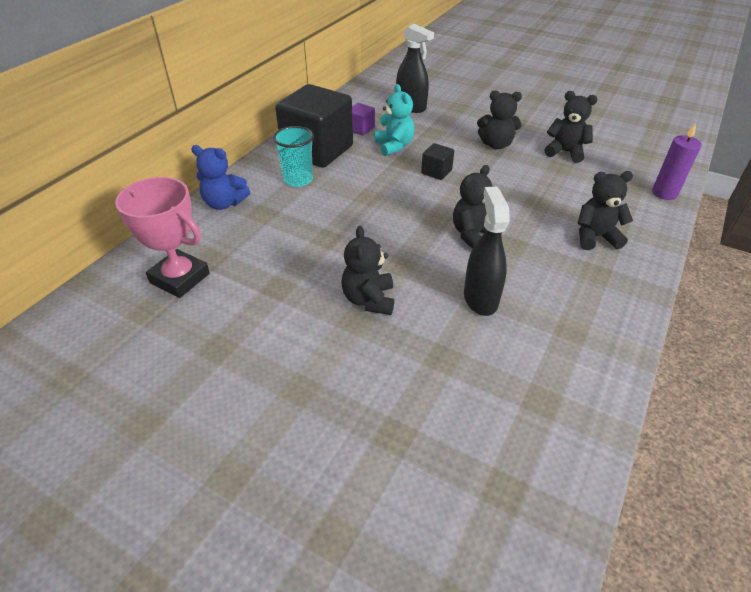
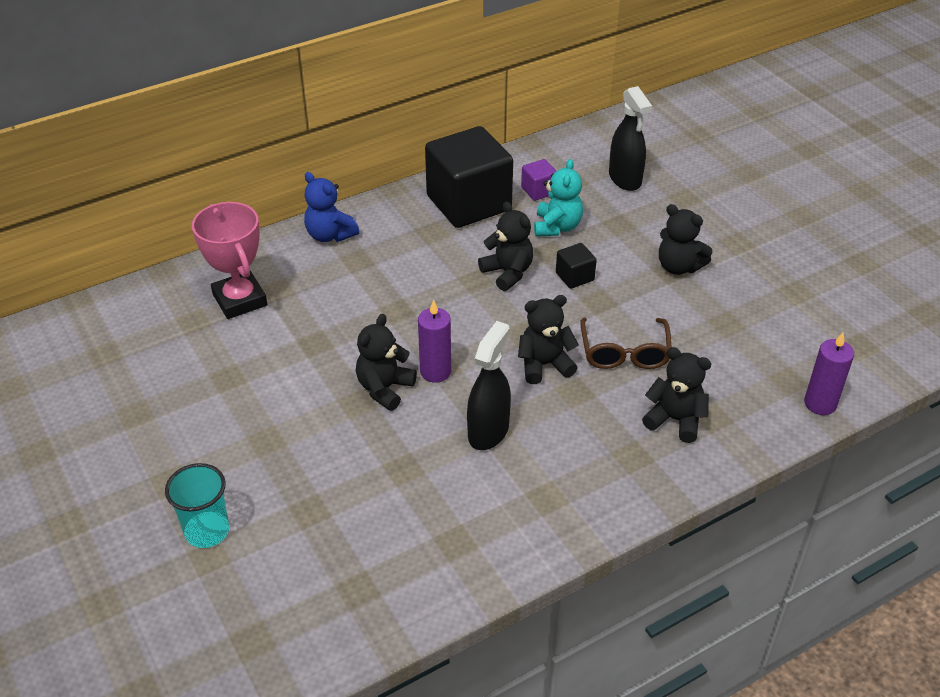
camera: 30 degrees right, 0 degrees up
(298, 180) = (420, 233): turquoise cup -> turquoise cup (207, 531)
(398, 271) = (435, 371): none -> purple candle
(517, 206) = (624, 352): none -> brown glasses
(565, 152) = (755, 306): black teddy bear -> black teddy bear (508, 273)

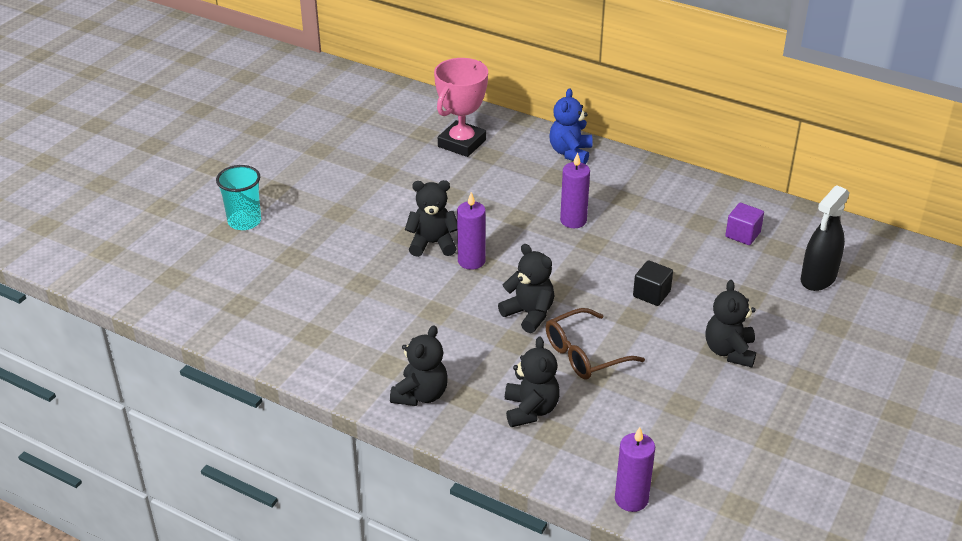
camera: 60 degrees right, 5 degrees down
(433, 278) = (573, 220): none -> purple candle
(468, 203) = (683, 204): black cube -> none
(488, 431) = (432, 311): black spray bottle -> none
(508, 273) = (618, 256): black teddy bear -> black teddy bear (421, 395)
(557, 227) = (705, 262): turquoise teddy bear -> none

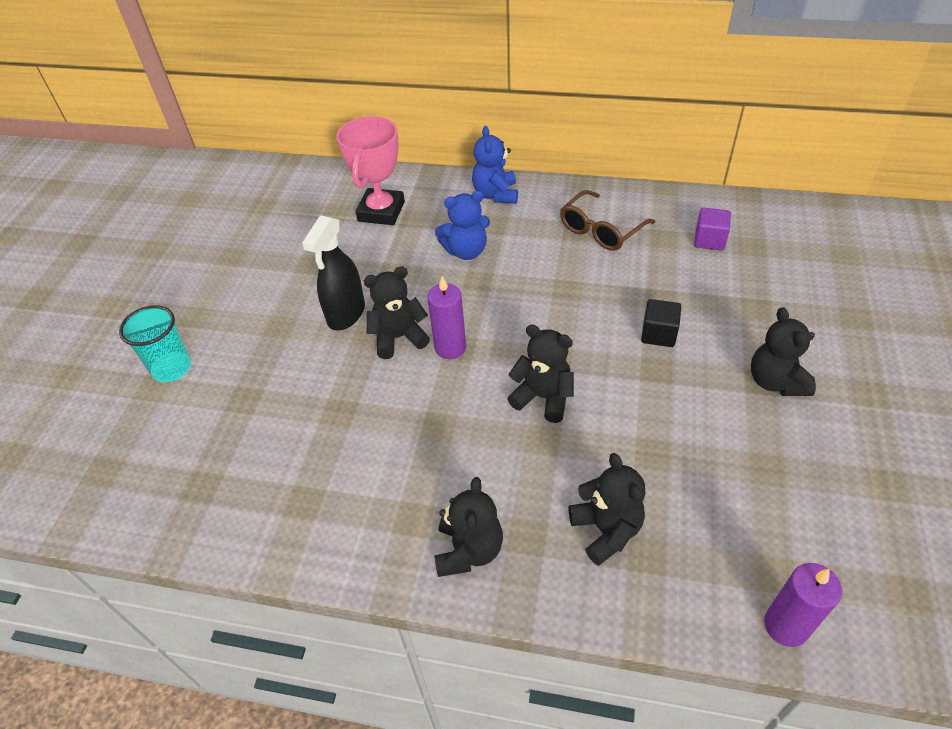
camera: 15 degrees left, 10 degrees up
(520, 192) = (466, 251): none -> blue teddy bear
(573, 220) = (535, 269): purple candle -> none
(585, 354) = (629, 432): brown glasses -> brown glasses (601, 229)
(818, 278) = (808, 269): black spray bottle -> black spray bottle (346, 314)

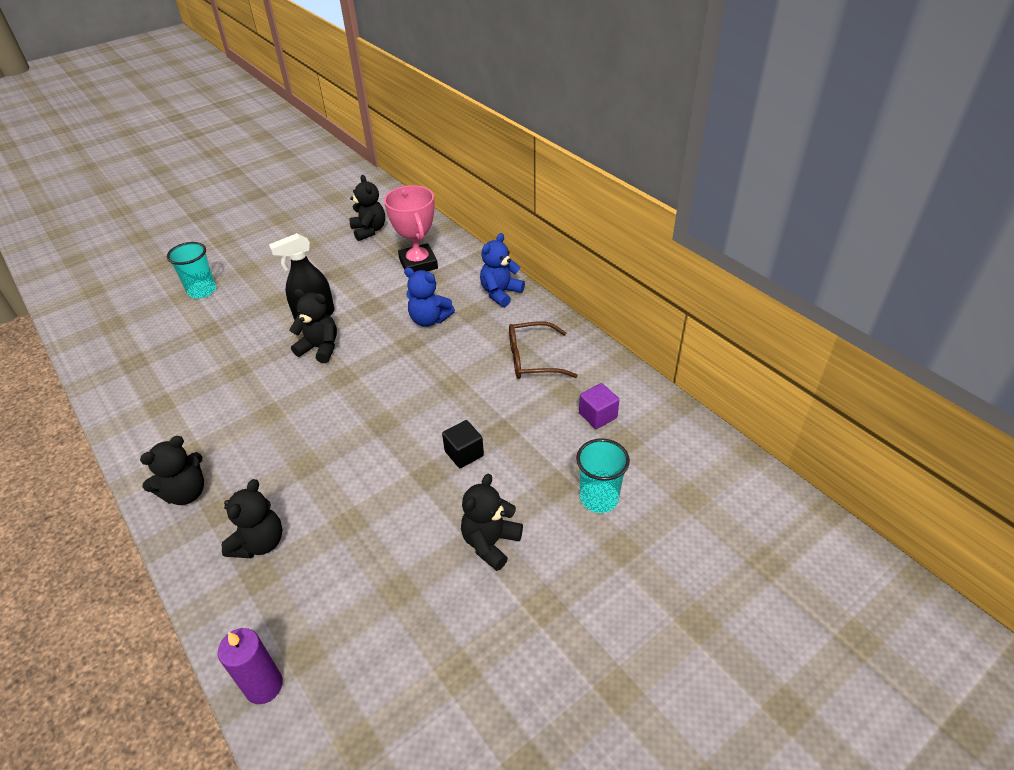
camera: 40 degrees right, 5 degrees down
(381, 211) = (418, 264): pink trophy -> pink trophy turned 75 degrees counterclockwise
(450, 347) = (337, 373): purple candle -> none
(543, 397) = (341, 440): black teddy bear -> black teddy bear (369, 231)
(795, 296) = (599, 498): none -> turquoise cup

